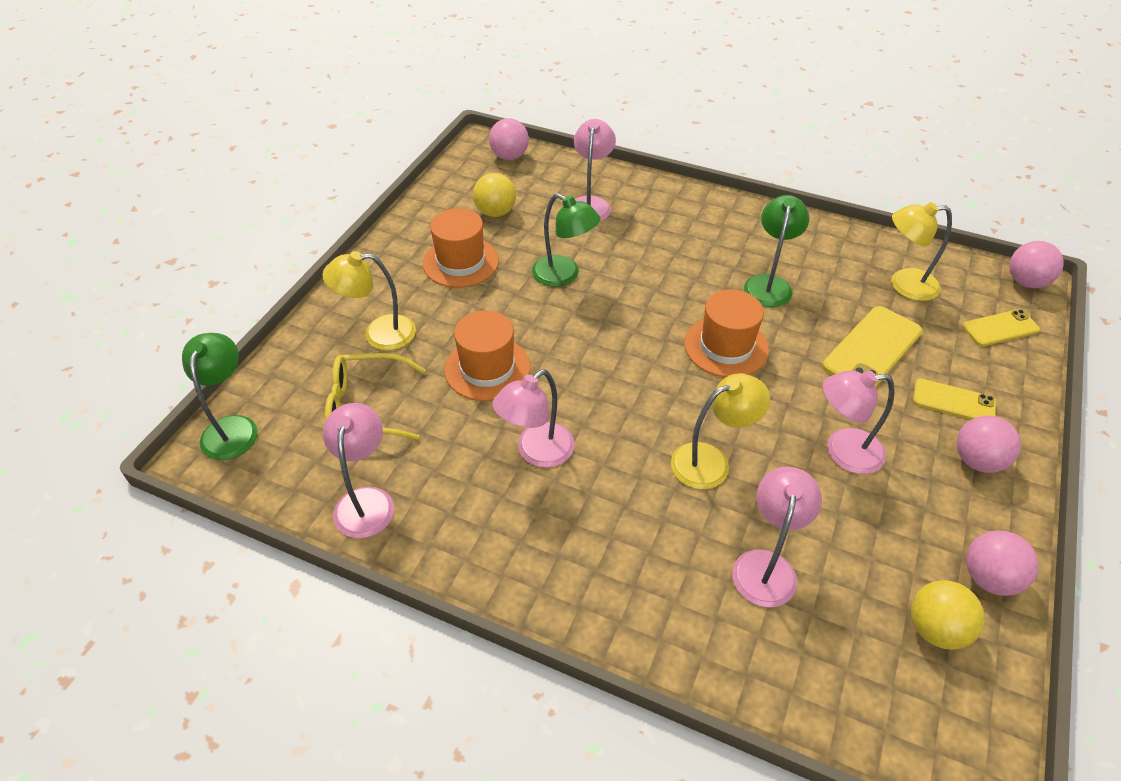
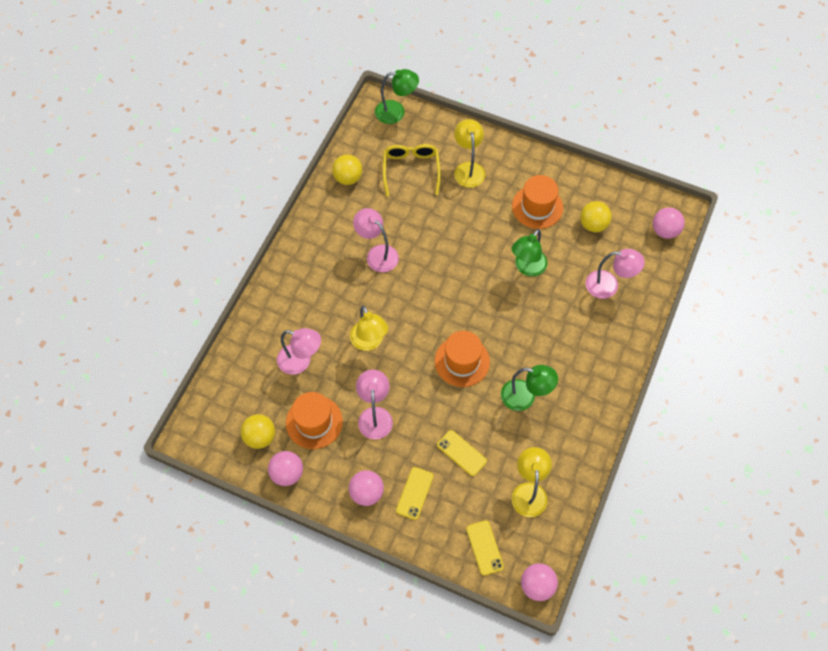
camera: 90 degrees right, 15 degrees up
(366, 500) = (348, 178): pink lamp -> yellow ball
(487, 368) = (440, 227): orange hat -> orange hat (314, 422)
(872, 349) = (461, 453): yellow phone -> yellow phone, size x0.63

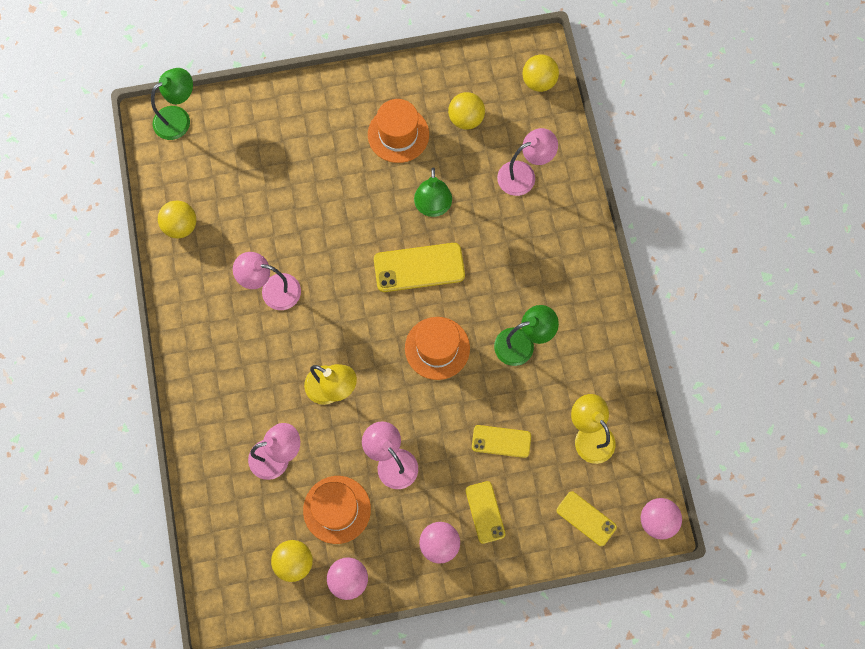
camera: 35 degrees left, 10 degrees up
(411, 170) = (241, 175): yellow glasses -> none
(468, 169) = (300, 136): yellow lamp -> none
(488, 301) = (419, 267): none -> yellow phone
(665, 231) = (539, 81): pink ball -> yellow ball

